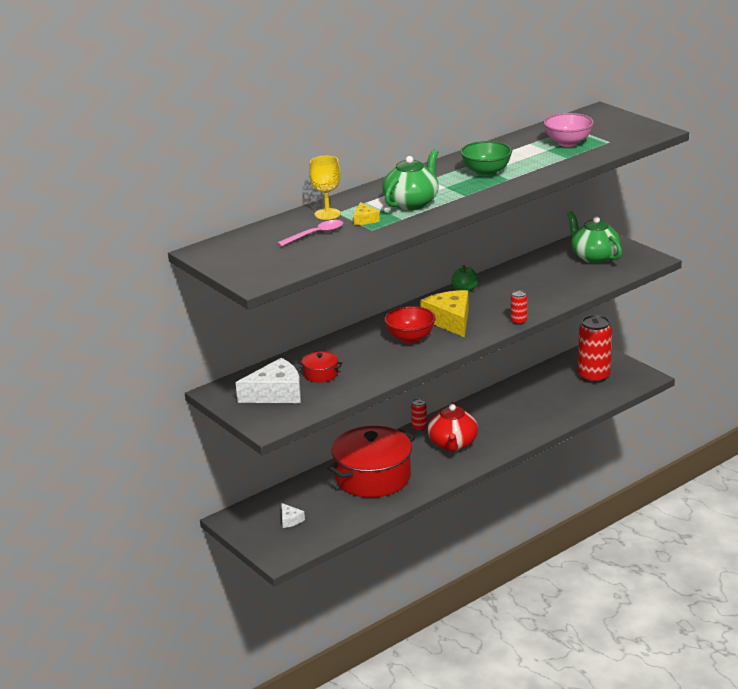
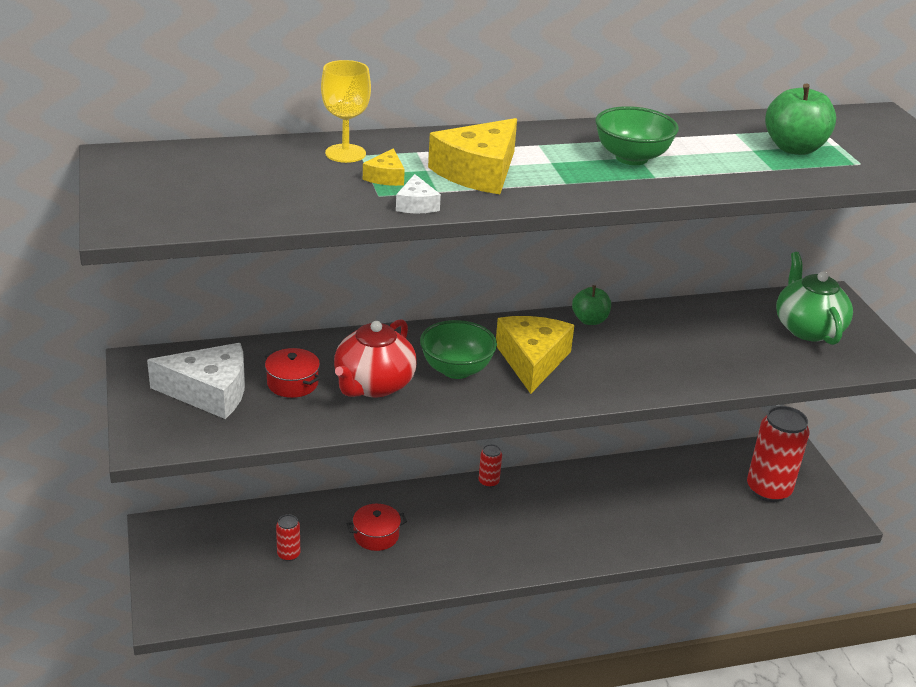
camera: 20 degrees right, 5 degrees up
(290, 520) = (227, 560): white cheese -> white cheese (416, 205)
(316, 234) = (295, 178): pink spoon -> none
(373, 477) = (376, 535): red pot -> red pot, size x0.42
(410, 338) = (456, 370): red bowl -> green bowl
(412, 203) = (478, 172): green teapot -> yellow cheese
(453, 444) = (513, 524): red teapot -> red teapot (373, 385)
(518, 321) = (626, 395): red can -> red can (288, 554)
(568, 143) = (794, 148): pink bowl -> green apple

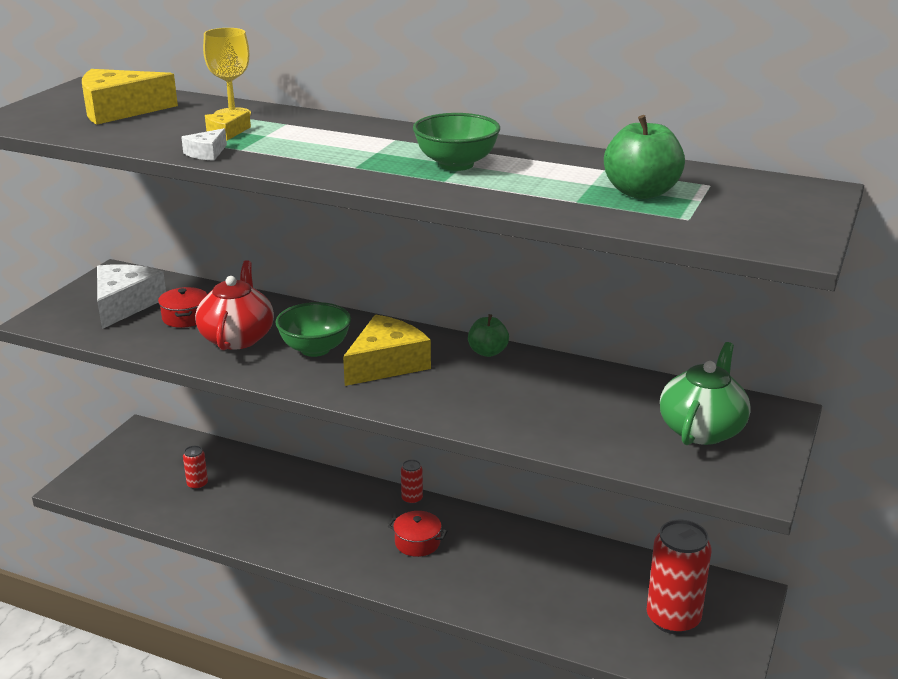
camera: 40 degrees right, 5 degrees down
(210, 392) = (125, 304): white cheese -> white cheese turned 120 degrees counterclockwise
(373, 385) = (237, 338): red teapot -> red teapot turned 120 degrees clockwise
(376, 535) = (274, 499): red pot -> red pot (417, 542)
(478, 172) = (302, 145): yellow cheese -> yellow cheese (119, 110)

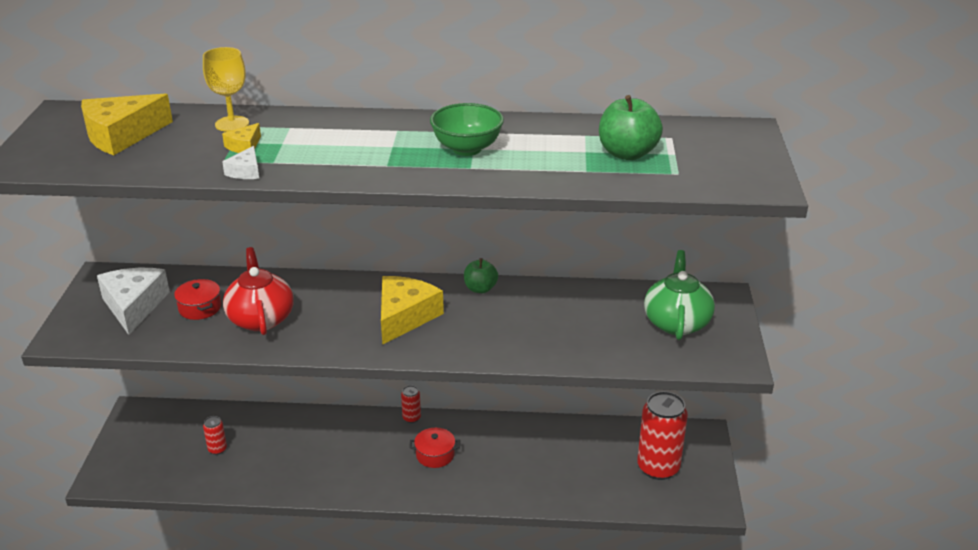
camera: 20 degrees left, 5 degrees up
(315, 349) = (336, 315): green bowl -> none

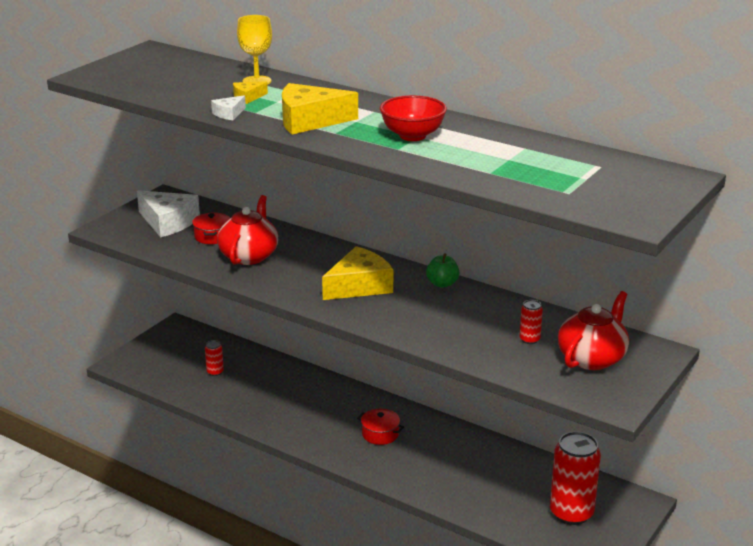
camera: 30 degrees right, 5 degrees down
(121, 135) = (172, 73): yellow cheese -> yellow cheese (309, 121)
(134, 306) = (168, 222): white cheese -> white cheese turned 105 degrees clockwise
(411, 418) = (384, 400): red can -> red can (529, 339)
(467, 149) = (412, 136): green bowl -> red bowl
(627, 153) = (544, 169): green apple -> none
(676, 322) = (592, 358): green teapot -> red teapot

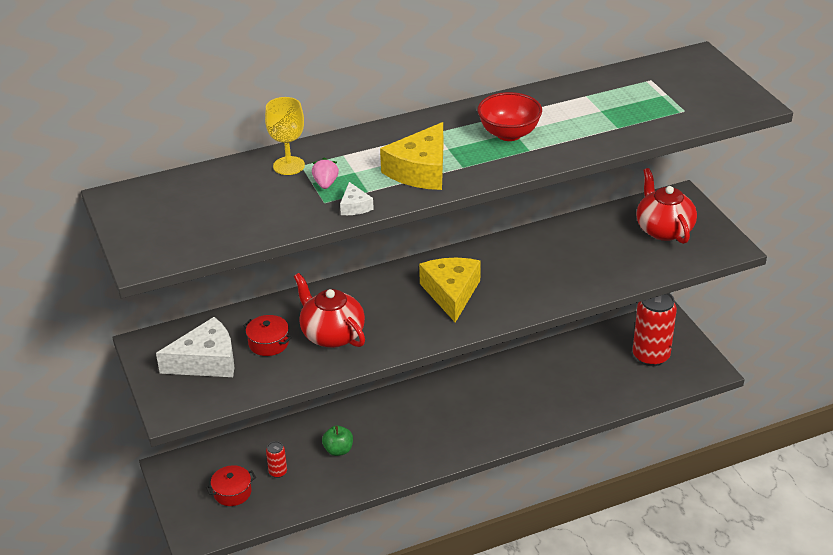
camera: 55 degrees left, 10 degrees up
(248, 97) = (325, 184): yellow cheese -> pink strawberry
(380, 434) = (470, 409): red pot -> red pot (232, 492)
(442, 284) = (490, 249): green apple -> green apple (338, 450)
(529, 339) = (613, 245): red can -> none

